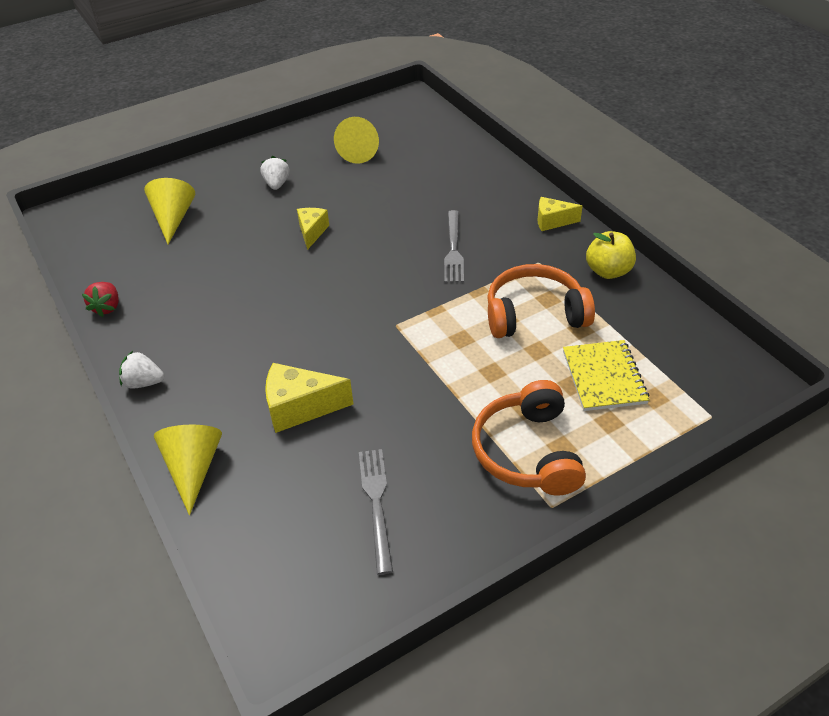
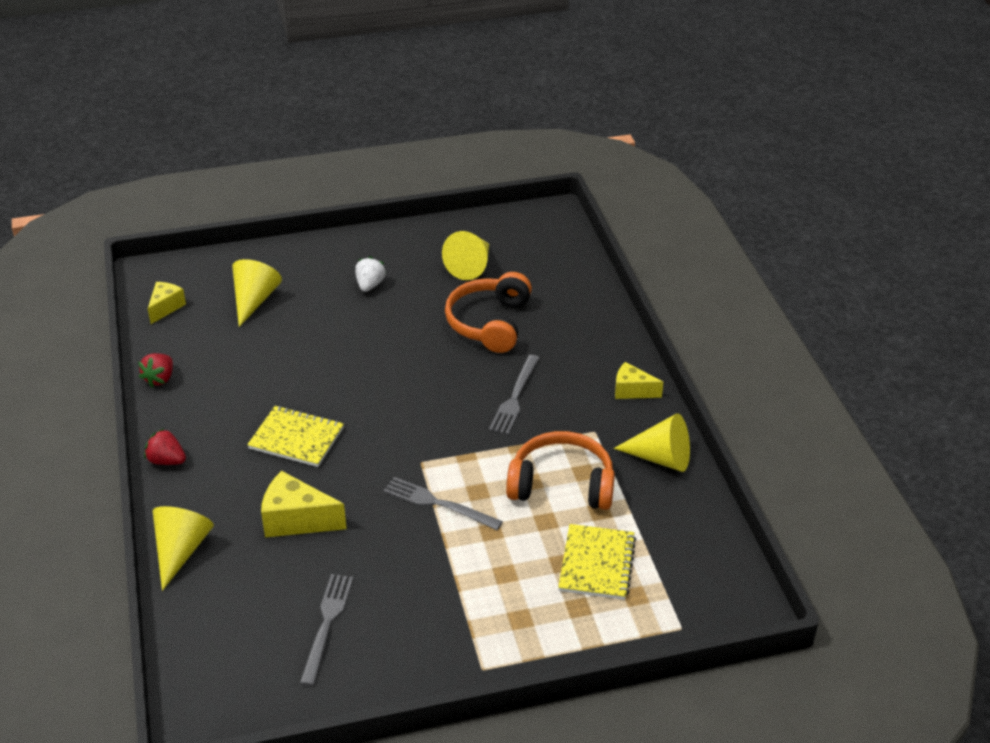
camera: 15 degrees right, 5 degrees down
(144, 382) = (167, 460): white strawberry -> red strawberry
(266, 331) = (296, 438): none -> yellow notebook
(312, 232) = (382, 346): yellow cheese -> yellow cheese (166, 307)
(430, 358) = (438, 503): none -> grey fork
(527, 452) = (486, 614): orange headphones -> orange headphones (489, 323)
(608, 271) = (661, 458): yellow apple -> yellow cone

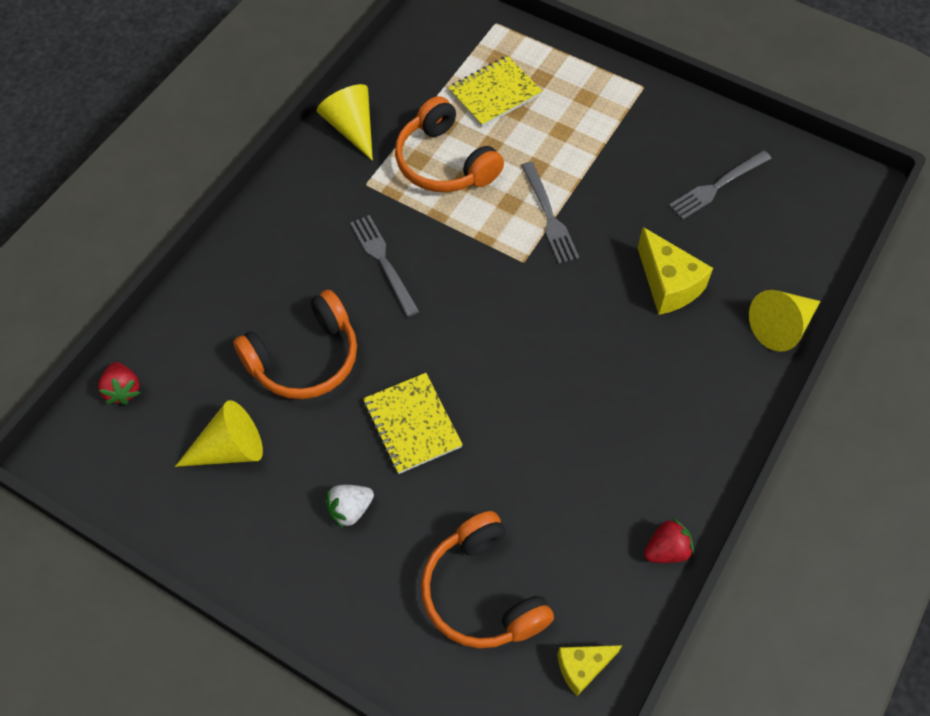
camera: 135 degrees left, 20 degrees up
(167, 460) = (731, 432): red strawberry -> red strawberry (123, 390)
(254, 300) = (482, 593): yellow cone -> orange headphones
(296, 438) = (599, 366): yellow notebook -> yellow notebook (412, 424)
(515, 397) = (383, 262): grey fork -> grey fork turned 90 degrees counterclockwise
(632, 391) = (291, 195): yellow cheese -> none

